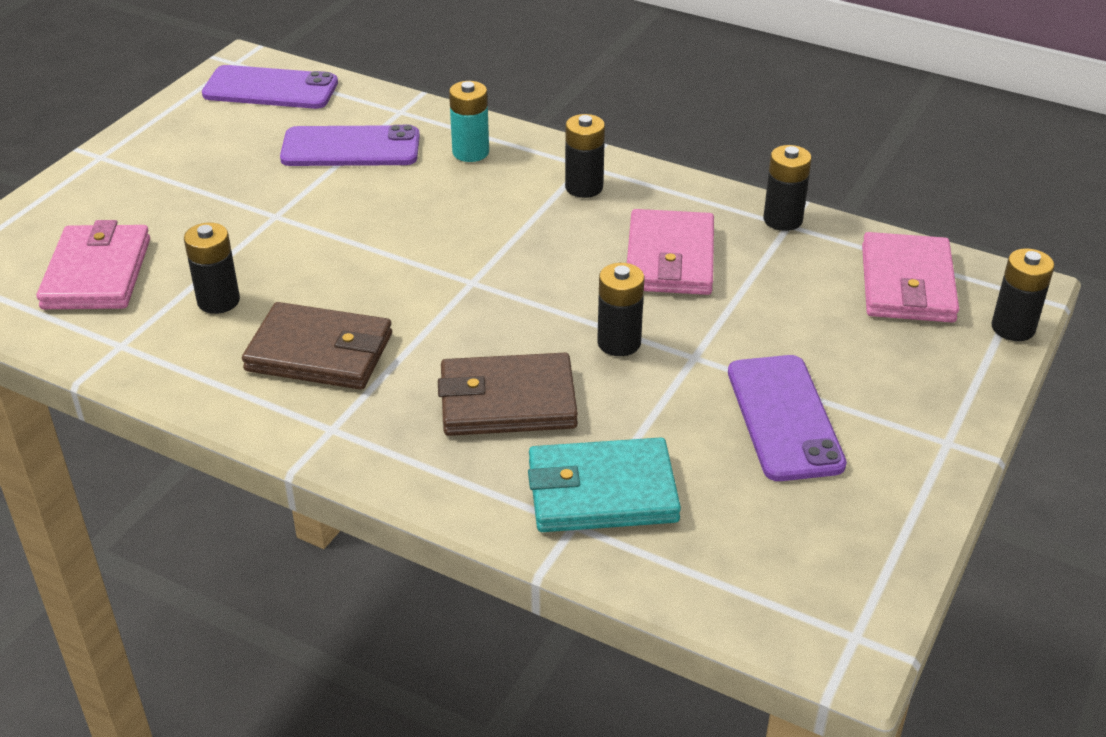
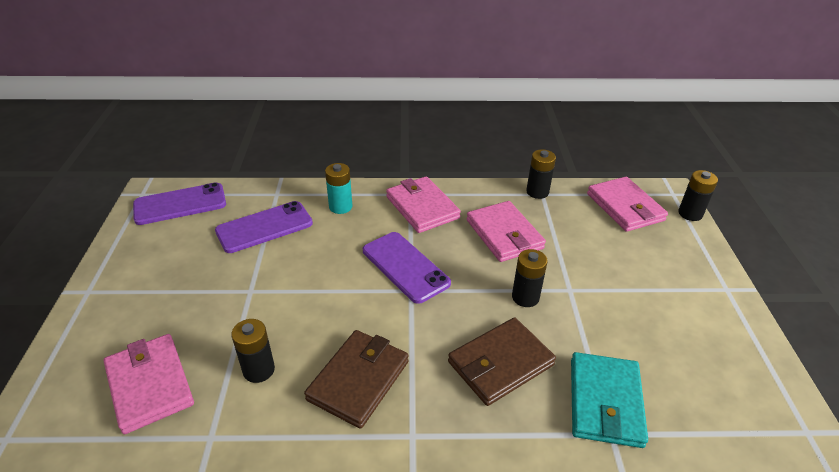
camera: 30 degrees left, 0 degrees up
(320, 352) = (359, 380): brown wallet -> brown wallet turned 45 degrees counterclockwise
(584, 187) = (422, 207): black battery -> pink wallet
(602, 491) = (605, 402): turquoise wallet -> turquoise wallet turned 45 degrees counterclockwise
(784, 418) = (646, 308): purple phone -> purple phone (405, 267)

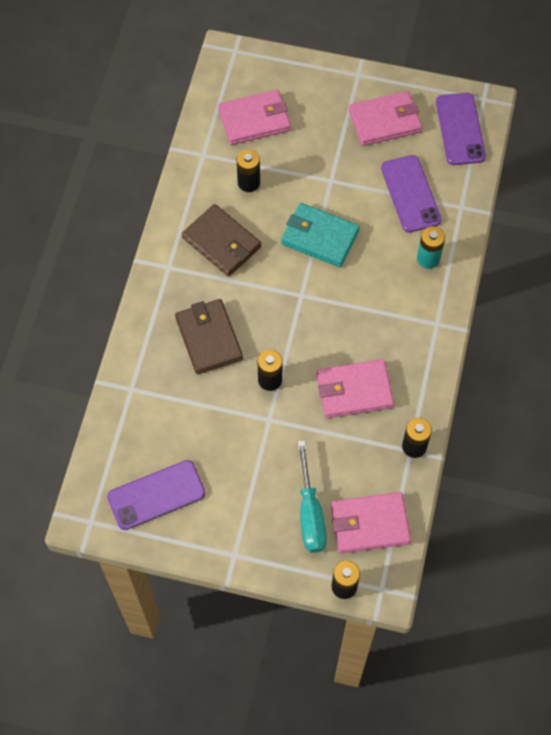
camera: 105 degrees right, 25 degrees up
(405, 267) = (330, 296): purple phone -> purple phone (156, 495)
(422, 207) = (411, 329): pink wallet -> pink wallet (385, 121)
(605, 402) = (155, 396): turquoise wallet -> turquoise wallet (319, 237)
(643, 244) = (310, 512): none -> turquoise screwdriver

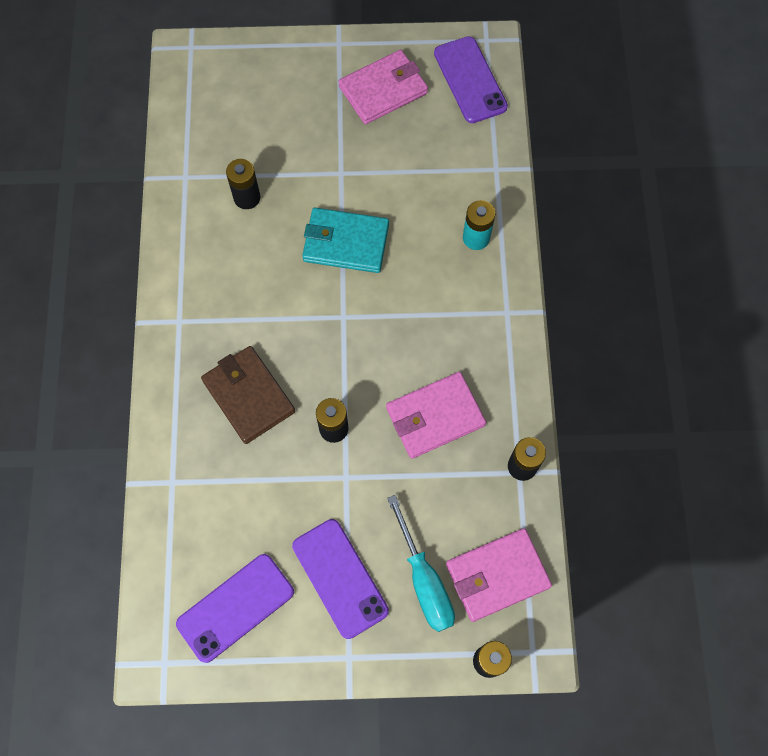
camera: 15 degrees left, 5 degrees up
(221, 242) = (234, 276): brown wallet -> none
(254, 120) = (234, 122): pink wallet -> none
(410, 194) = (435, 167): purple phone -> purple phone (340, 578)

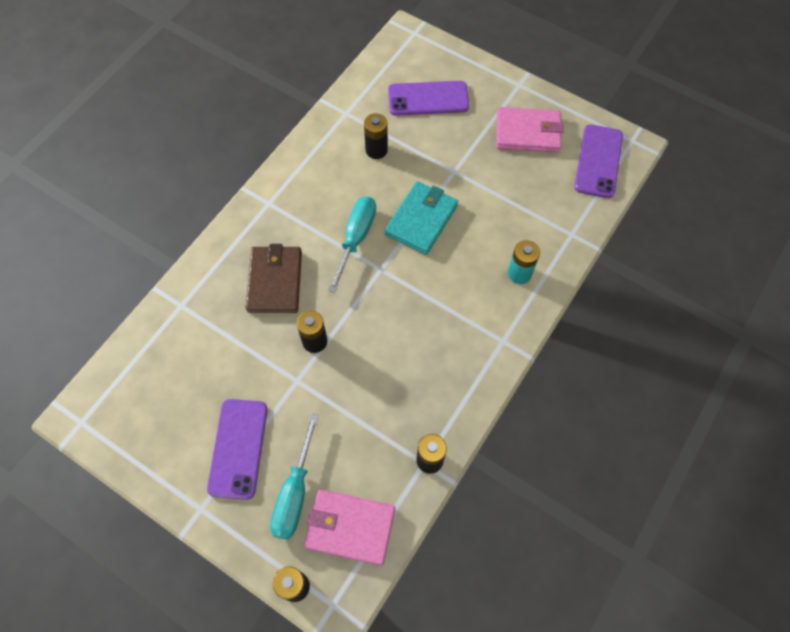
camera: 35 degrees right, 5 degrees down
(235, 607) = (154, 418): purple phone -> purple phone (428, 99)
(296, 302) = (356, 239): none -> turquoise screwdriver
(346, 242) = (421, 220): turquoise wallet -> turquoise wallet turned 75 degrees clockwise
(435, 416) = (392, 380): pink wallet -> none

